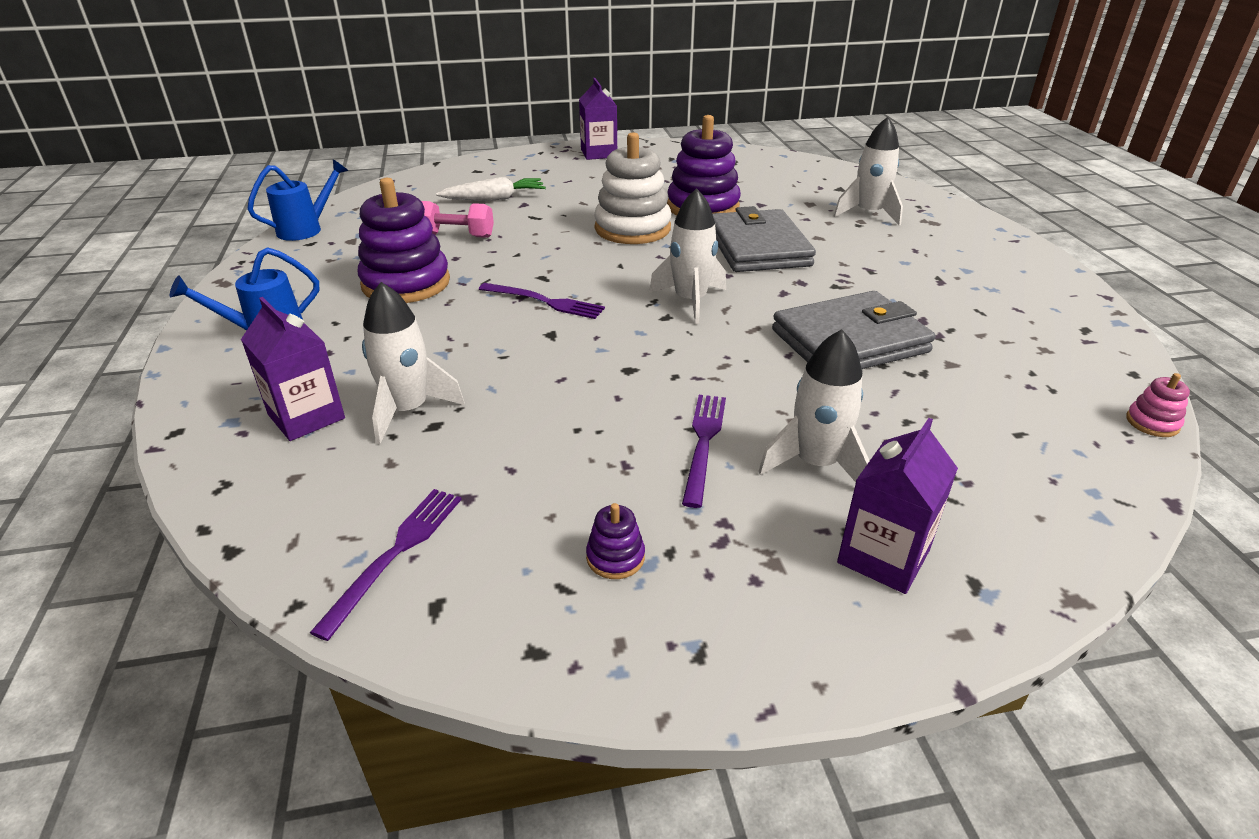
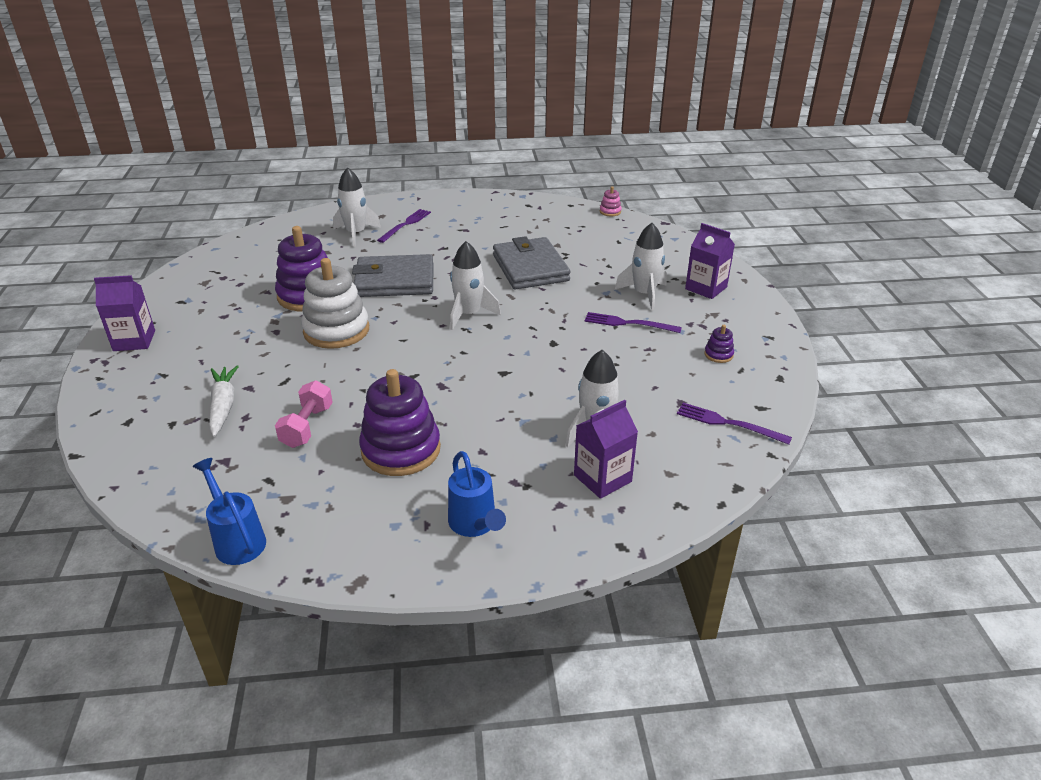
camera: 85 degrees left, 0 degrees up
(544, 301) = (454, 375): purple fork -> purple fork (405, 225)

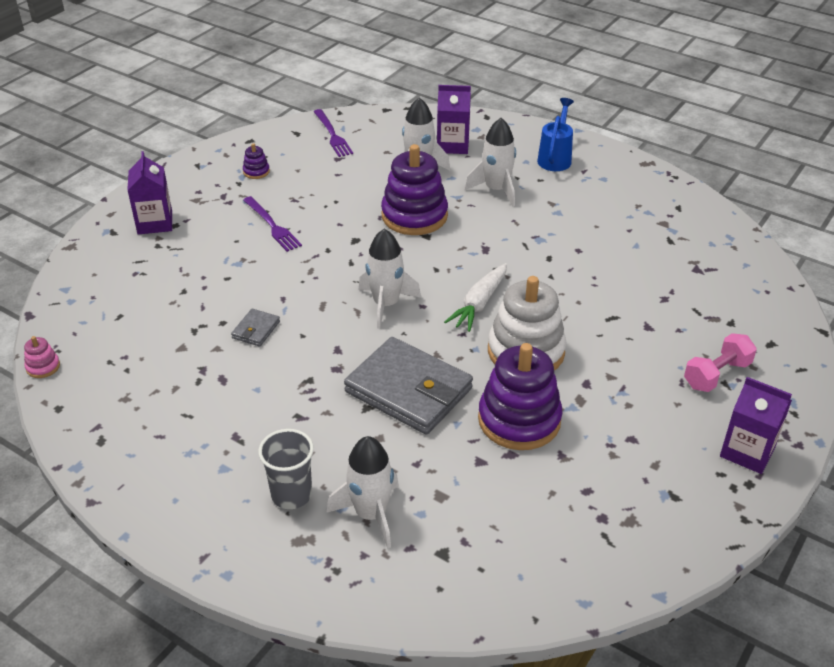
camera: 140 degrees left, 5 degrees up
(223, 406) = (679, 318): white carrot -> white carrot (479, 304)
(237, 540) = (709, 213): blue watering can -> none
(307, 426) = (618, 266): pink dumbbell -> pink dumbbell (717, 375)
(401, 449) = (561, 217): purple stacking toy -> purple stacking toy (414, 216)
(405, 225) = (291, 494): purple fork -> grey cup
(530, 268) = (256, 330): grey wallet -> grey wallet, size x0.43
(644, 294) = (212, 244): white rocket -> white rocket (496, 190)

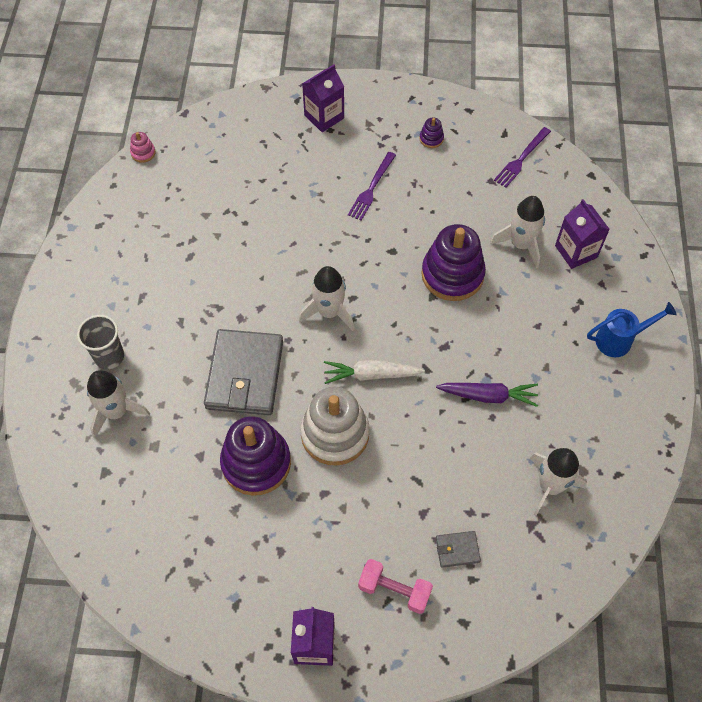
camera: 60 degrees right, 20 degrees up
(256, 330) = (249, 247): grey wallet -> grey wallet (457, 550)
(496, 190) = (533, 316): white rocket -> white rocket (550, 486)
(555, 244) = (488, 396): none -> purple carrot

